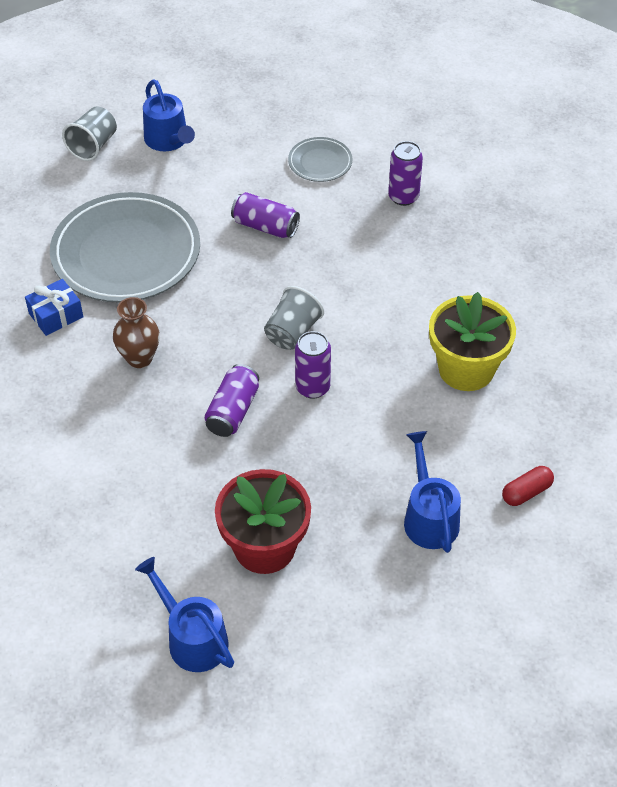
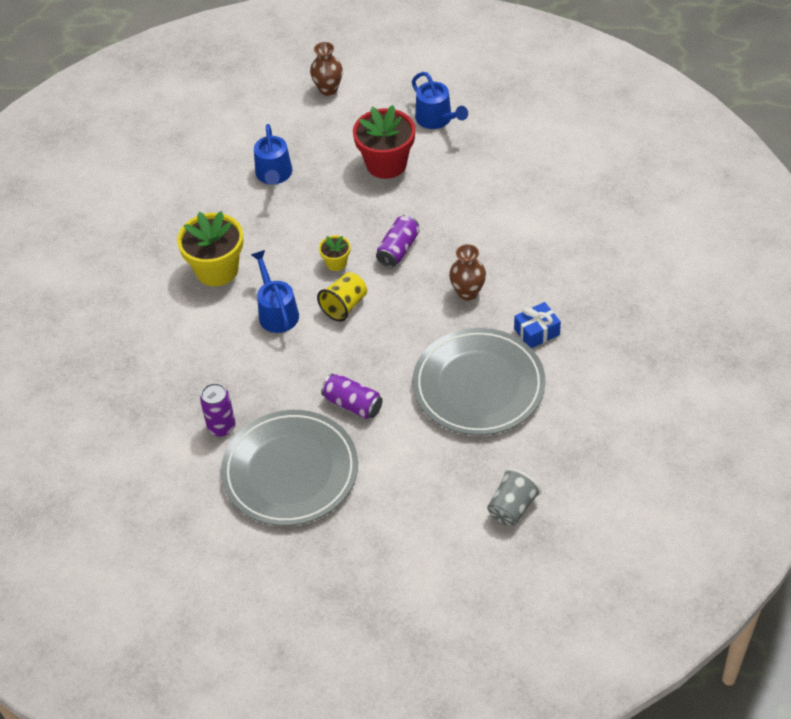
camera: 170 degrees left, 0 degrees up
(169, 141) = (436, 508): blue watering can -> blue watering can (276, 312)
(292, 332) = (344, 306): grey cup -> yellow cup
(312, 387) = (336, 263): purple can -> yellow flower pot
(320, 162) = (290, 471): grey plate -> grey plate, size x2.19
(381, 693) = (328, 89): none -> brown vase
(526, 492) = (204, 186): red capsule -> none

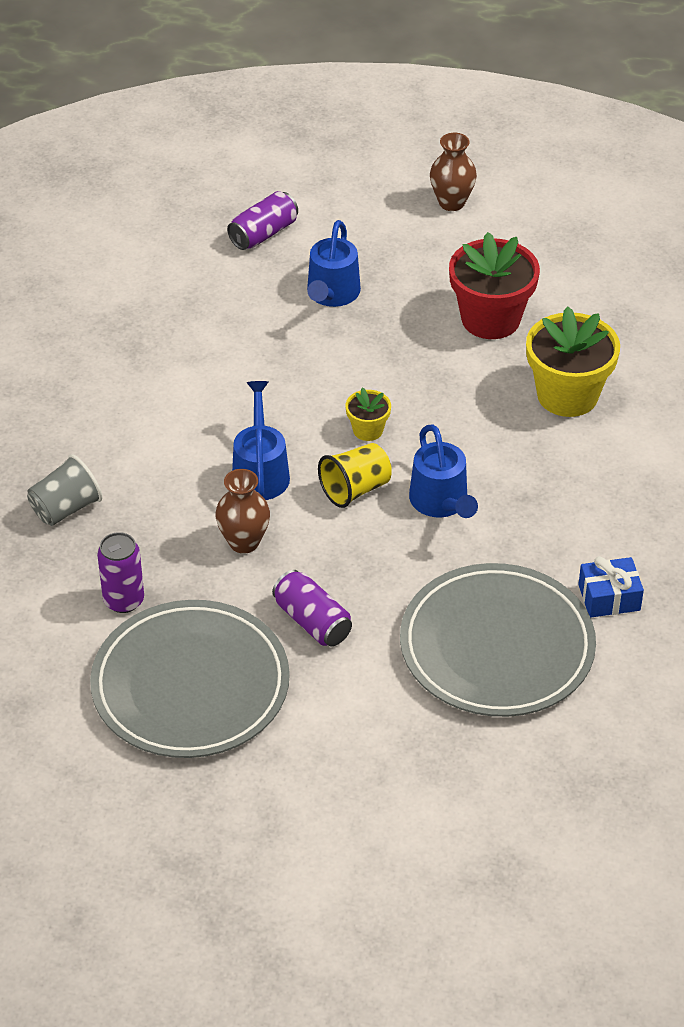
camera: 15 degrees right, 5 degrees down
(217, 270) = (204, 396): yellow flower pot -> yellow flower pot (567, 395)
(398, 249) = (460, 435): purple can -> purple can (263, 233)
(437, 119) = (585, 279): blue watering can -> blue watering can (441, 503)
(467, 292) = (533, 518): brown vase -> brown vase (244, 542)
(512, 508) = (476, 824): grey cup -> grey cup (66, 509)

